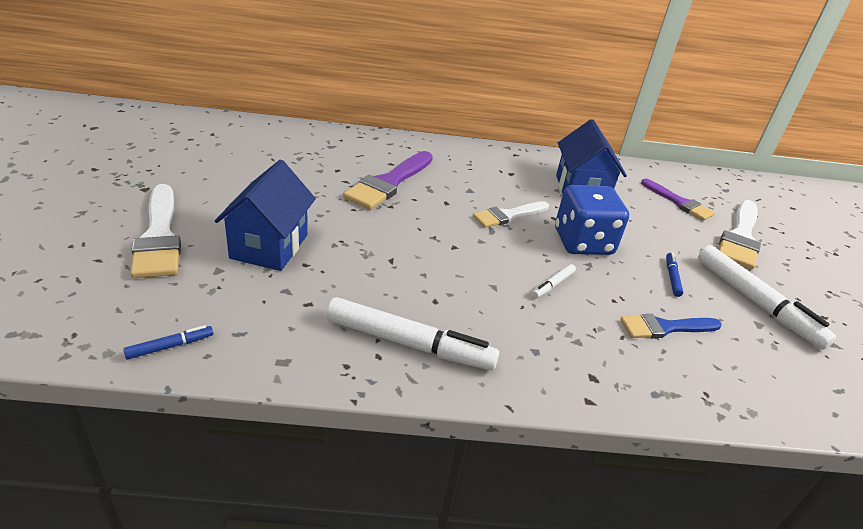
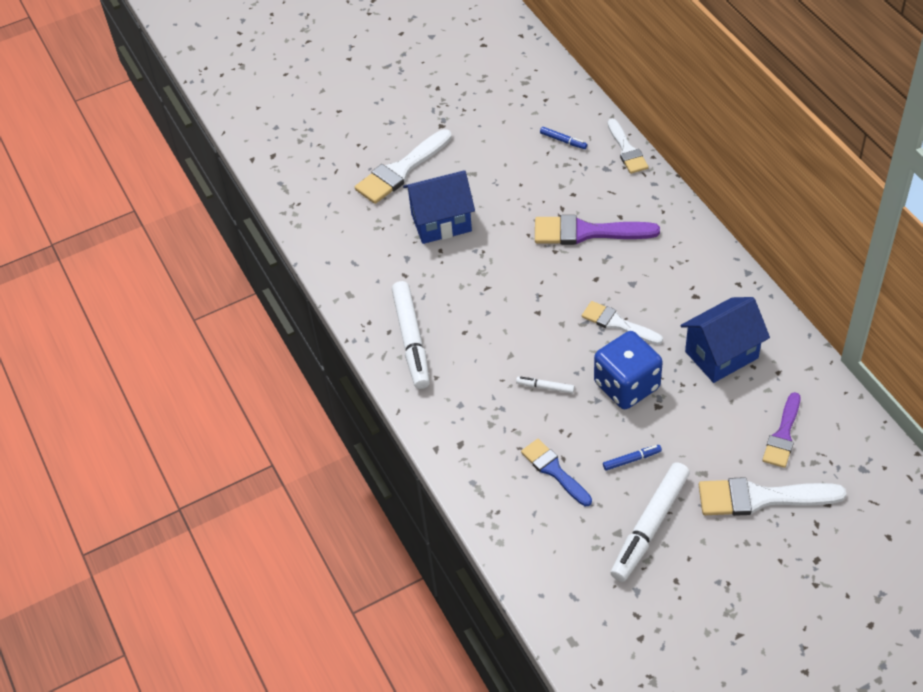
camera: 70 degrees right, 15 degrees up
(170, 346) = (321, 244): blue marker -> blue marker (563, 141)
(325, 131) = (627, 150): none -> white brush

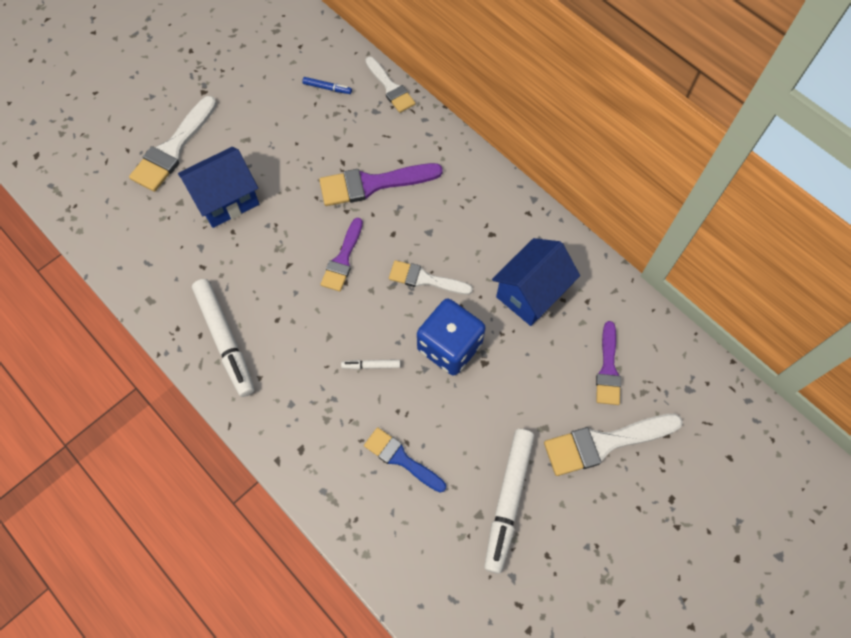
camera: 20 degrees left, 15 degrees up
(541, 292) = (343, 259): none -> purple brush
(631, 459) = (473, 429): blue marker -> none

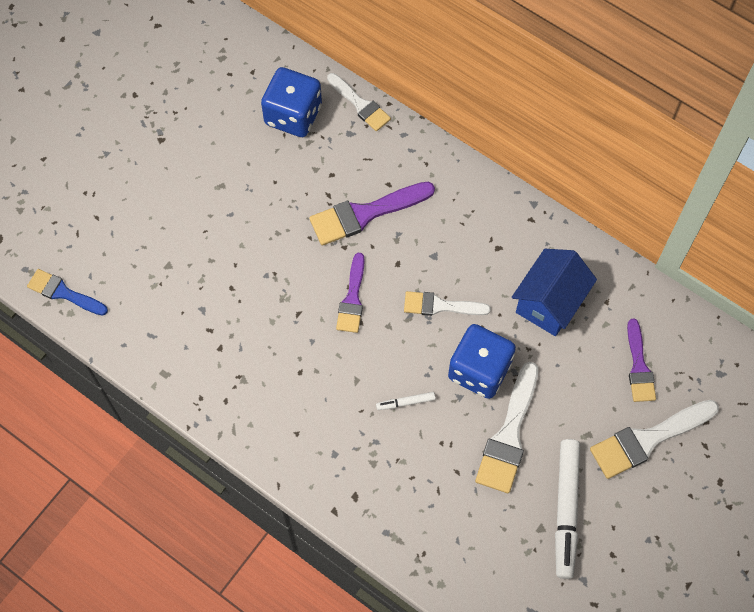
camera: 10 degrees left, 0 degrees up
(173, 149) = (145, 208): white brush -> white brush (509, 435)
(225, 340) = (253, 401): white marker -> none
(226, 200) = (216, 255): blue house -> none
(327, 88) = (293, 115): blue marker -> blue dice
(401, 459) = (455, 488): blue brush -> blue brush (64, 293)

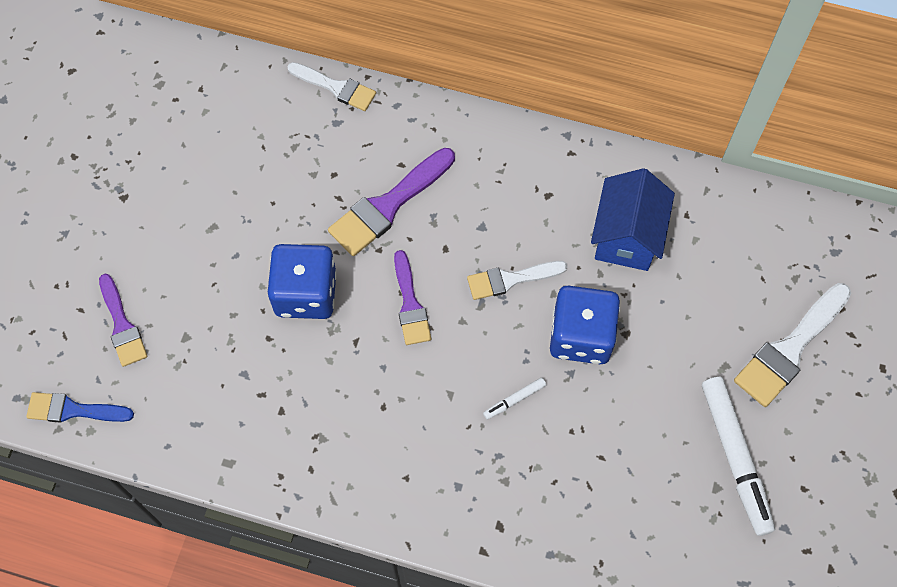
camera: 20 degrees left, 0 degrees up
(293, 115) = (265, 122): blue dice -> blue dice (306, 294)
(509, 435) = (641, 396): white brush -> none
(639, 366) = (748, 273): purple brush -> purple brush (122, 325)

